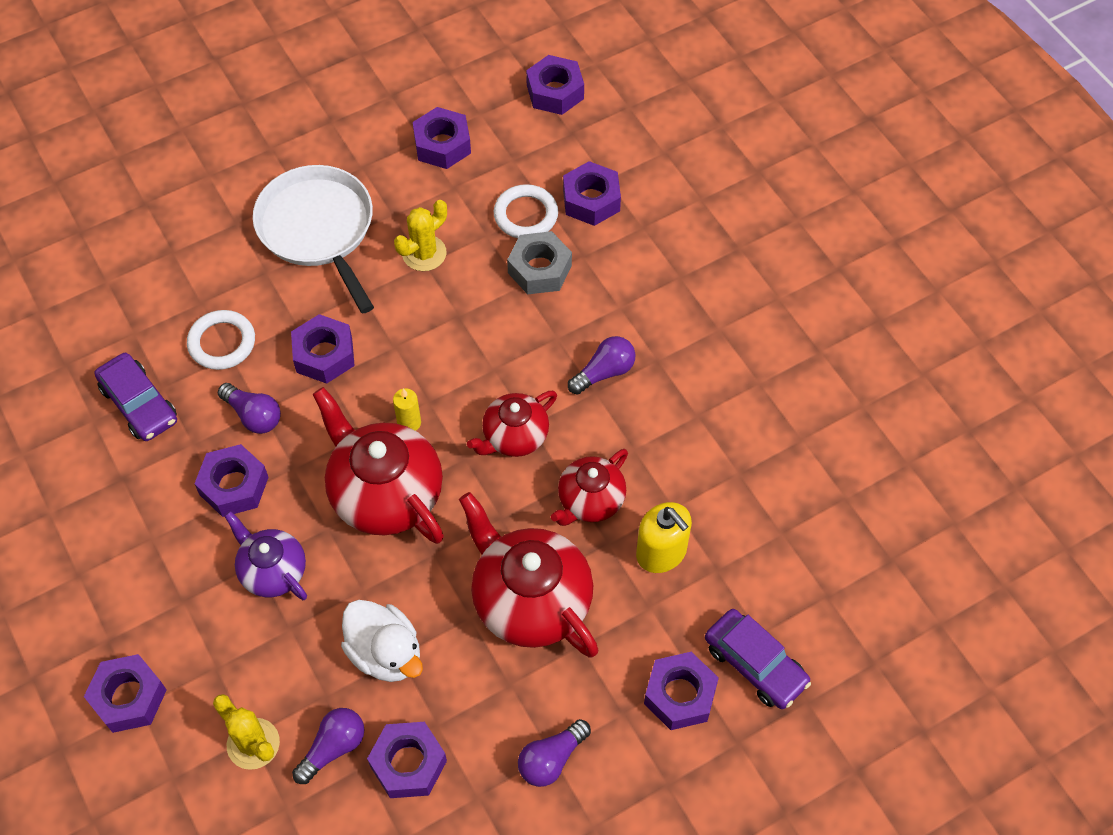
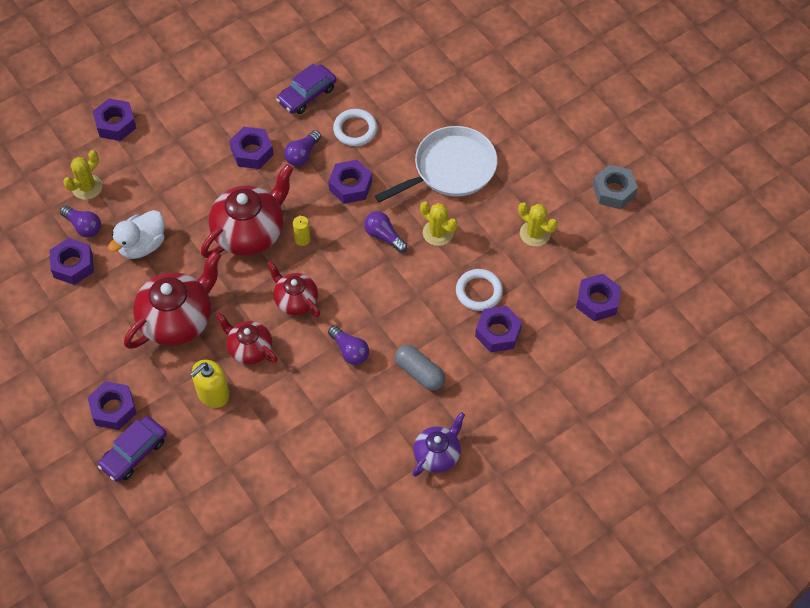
camera: 85 degrees right, 0 degrees up
(272, 571) = (195, 180): purple teapot -> purple teapot (437, 454)
(442, 145) = (535, 233): purple nut -> yellow cactus
(539, 269) = (432, 304): grey nut -> grey nut (614, 191)
(551, 759) = (73, 340): purple light bulb -> purple light bulb (384, 236)
(645, 292) = (419, 373): none -> grey capsule

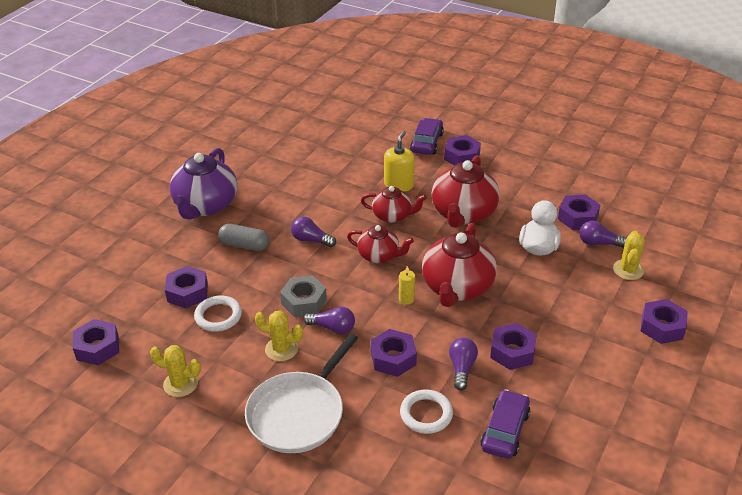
camera: 155 degrees right, 20 degrees down
(437, 454) = (206, 206): purple teapot -> purple teapot, size x1.70
(614, 191) = (102, 460): grey nut -> grey nut (304, 302)

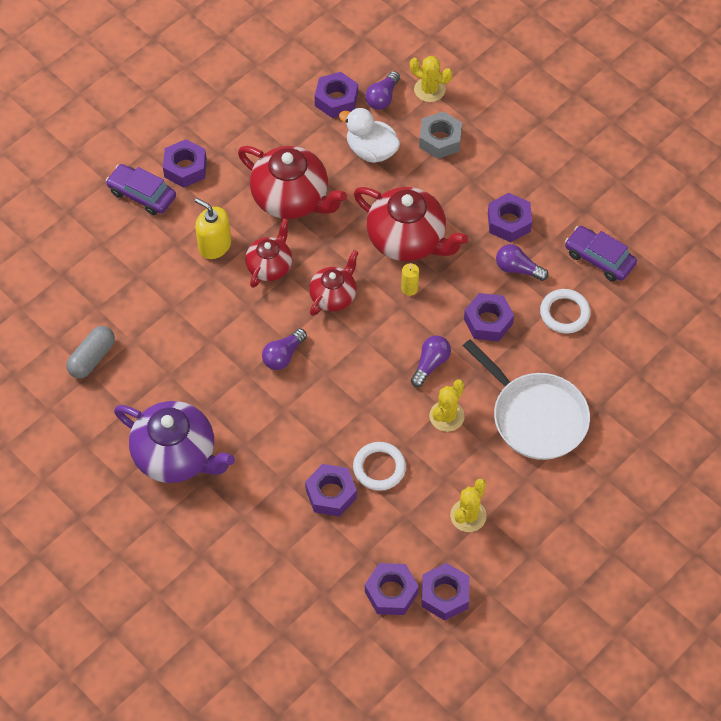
camera: 75 degrees left, 20 degrees up
(244, 245) = (269, 424): grey capsule -> grey capsule (92, 358)
(304, 302) = (383, 382): grey nut -> grey nut (440, 140)
(662, 327) = (513, 95): purple nut -> purple nut (445, 595)

